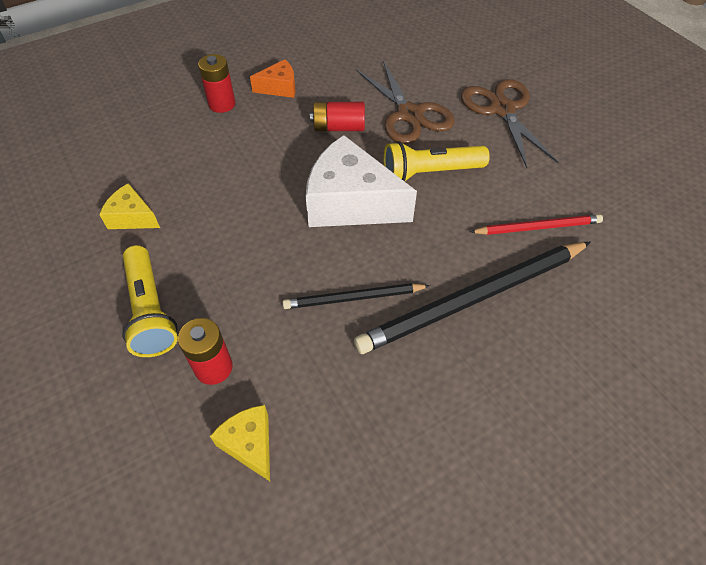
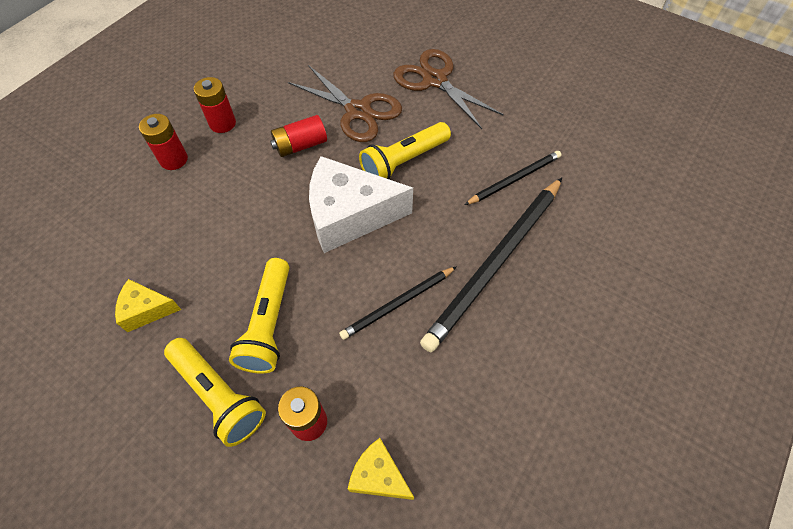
camera: 25 degrees left, 5 degrees up
(226, 269) = (269, 324): none -> yellow flashlight
(279, 87) = (222, 123): orange cheese -> red battery
(538, 227) = (514, 179): red pencil -> black pencil

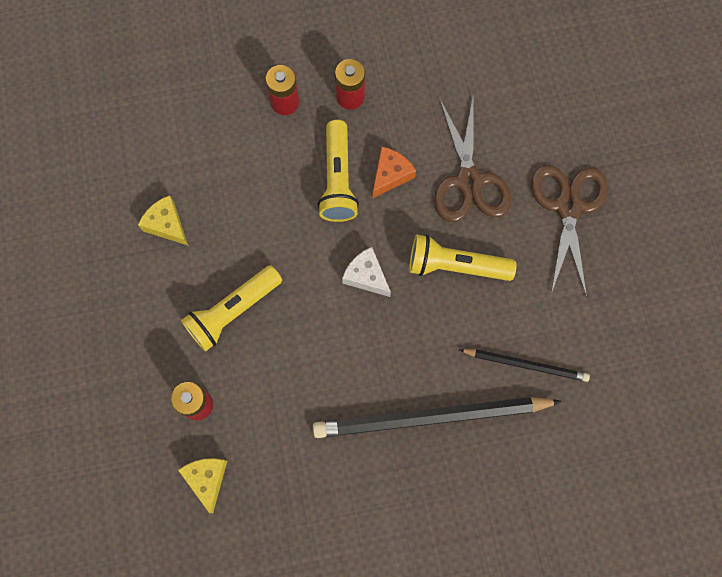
camera: 45 degrees right, 15 degrees up
(218, 395) = (161, 332): yellow flashlight -> yellow flashlight (338, 179)
(300, 145) = (390, 175): red battery -> orange cheese
(349, 215) = (366, 276): white cheese -> white cheese, size x0.50
(398, 304) = (330, 380): black pencil -> none

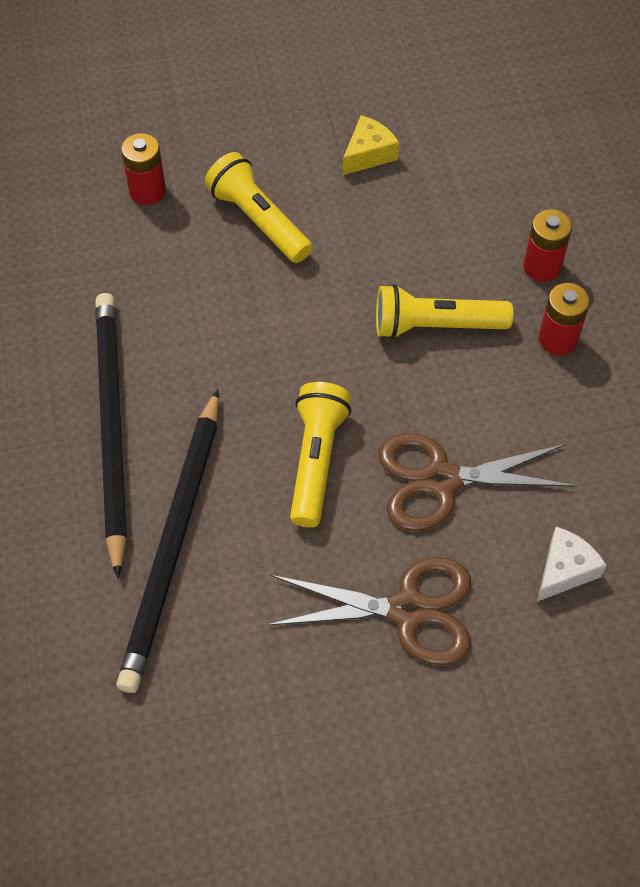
camera: 90 degrees right, 15 degrees down
(207, 479) = (61, 202): yellow cheese -> none
(366, 276) = (302, 357): white cheese -> white cheese (564, 570)
(390, 175) = (445, 385): orange cheese -> none
(526, 365) = (174, 543): black pencil -> black pencil, size x1.87

